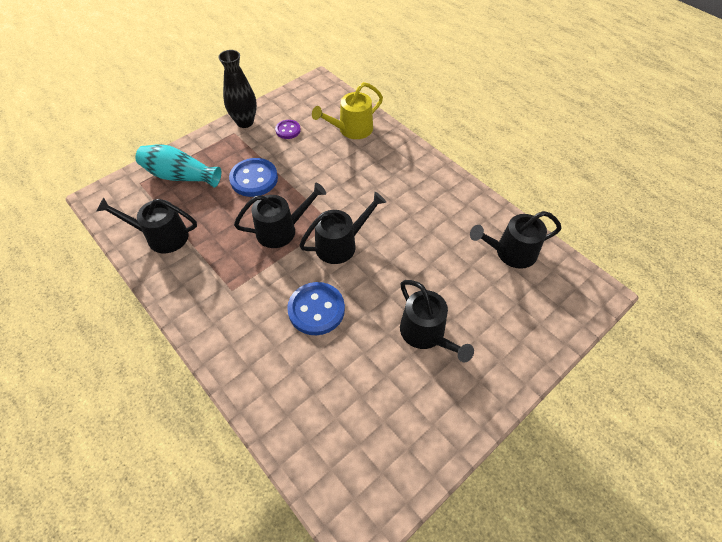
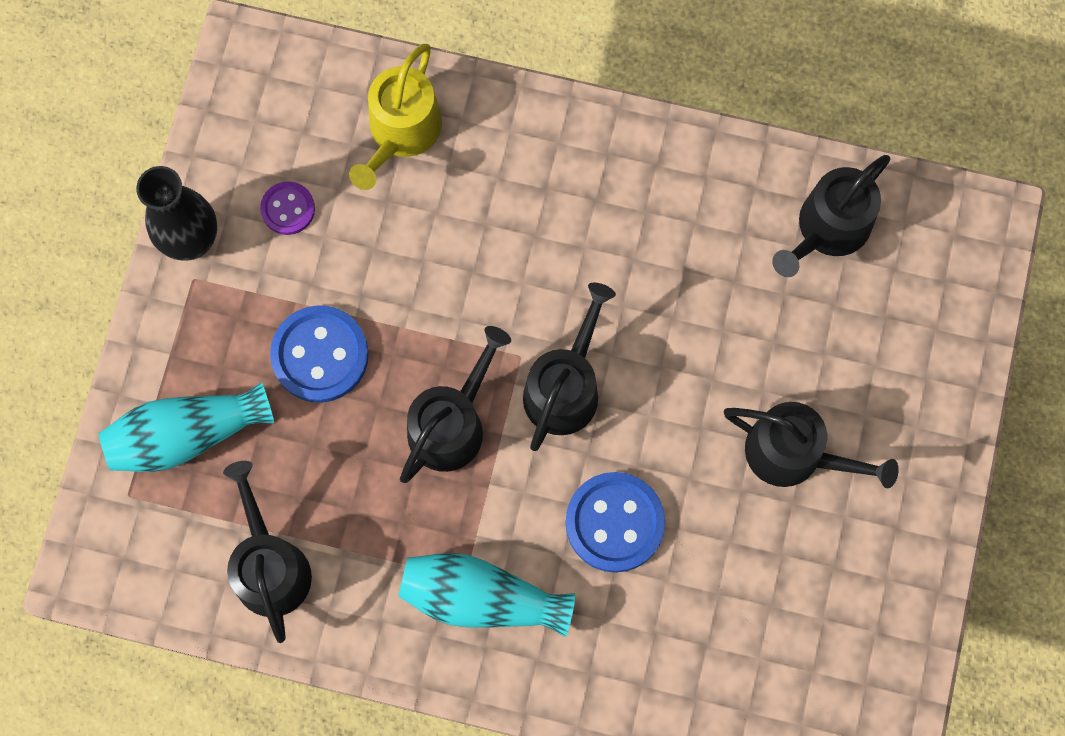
camera: 35 degrees left, 20 degrees up
(162, 236) = (270, 566): black watering can -> black watering can turned 105 degrees clockwise
(231, 302) = (481, 598): none -> turquoise vase

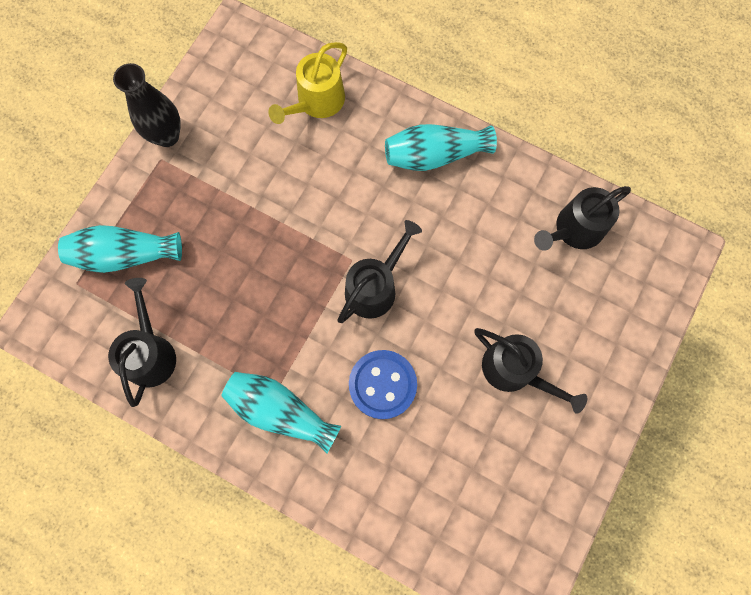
camera: 15 degrees right, 0 degrees up
(288, 209) = (232, 131): purple button -> none
(320, 355) = (224, 226): blue button -> none
(451, 424) = (294, 292): black watering can -> none
(597, 170) = (434, 155): none -> turquoise vase

